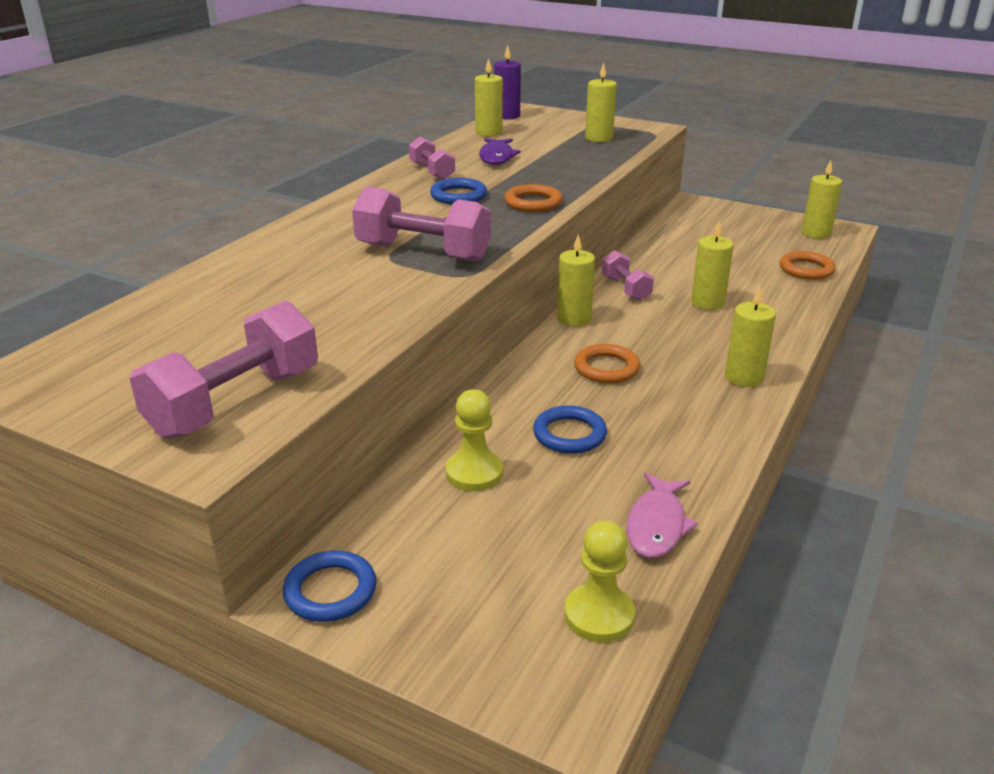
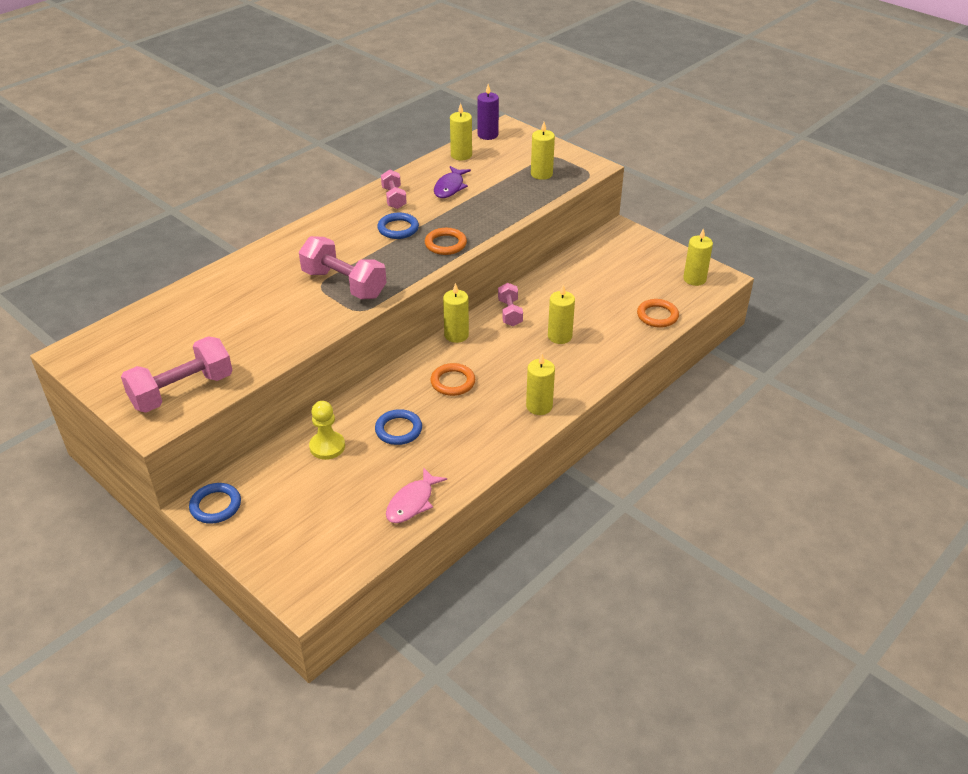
camera: 15 degrees right, 10 degrees up
(599, 615) = (347, 549): yellow pawn -> none

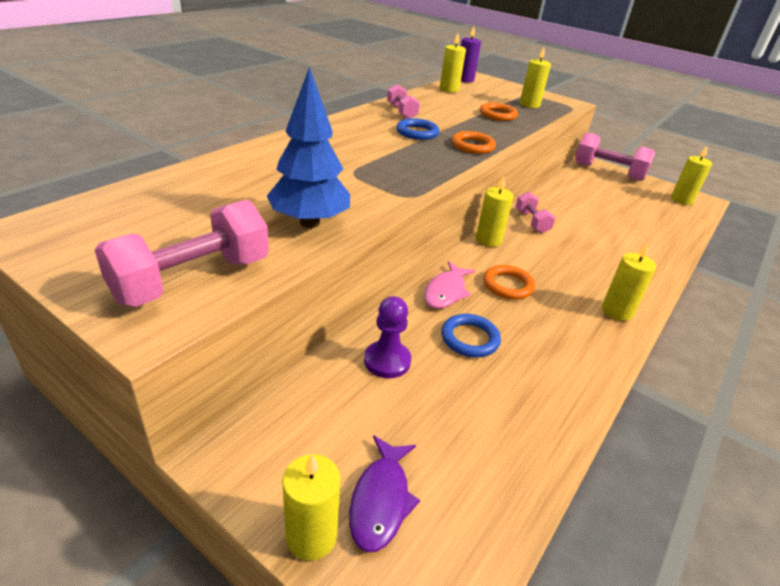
camera: 10 degrees left, 5 degrees down
(215, 506) = (244, 454): blue ring -> none
(271, 340) = (309, 222): none -> blue tree
(327, 446) = (387, 361): yellow pawn -> purple pawn
(344, 284) = (380, 173): pink dumbbell -> pink dumbbell (608, 172)
(412, 502) = (530, 438): pink fish -> pink fish (446, 292)
(450, 187) = (451, 108): purple fish -> purple fish (381, 500)
(559, 336) = (593, 243): yellow candle -> yellow candle (311, 536)
(657, 316) = (672, 228): orange ring -> orange ring (498, 115)

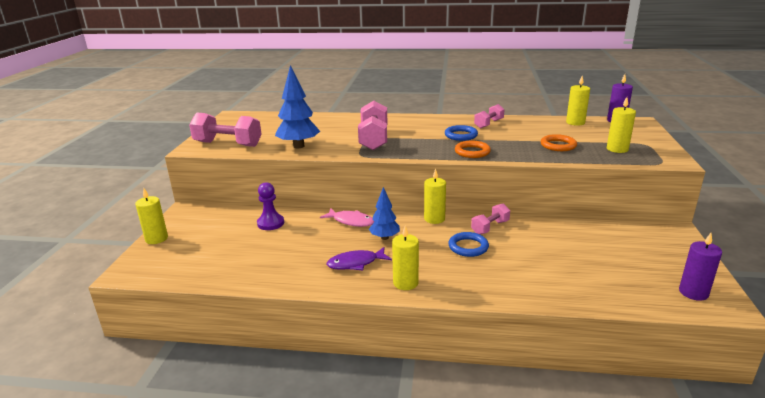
camera: 65 degrees right, 10 degrees down
(381, 500) = (181, 247): purple fish -> purple fish (355, 263)
(446, 292) = (351, 221): pink fish -> pink fish turned 150 degrees counterclockwise
(469, 339) = (312, 239): blue ring -> blue ring (468, 247)
(508, 285) = (384, 237): orange ring -> blue tree
(608, 172) = (673, 242): pink dumbbell -> pink dumbbell (374, 139)
(681, 200) = (693, 292): yellow candle -> purple candle

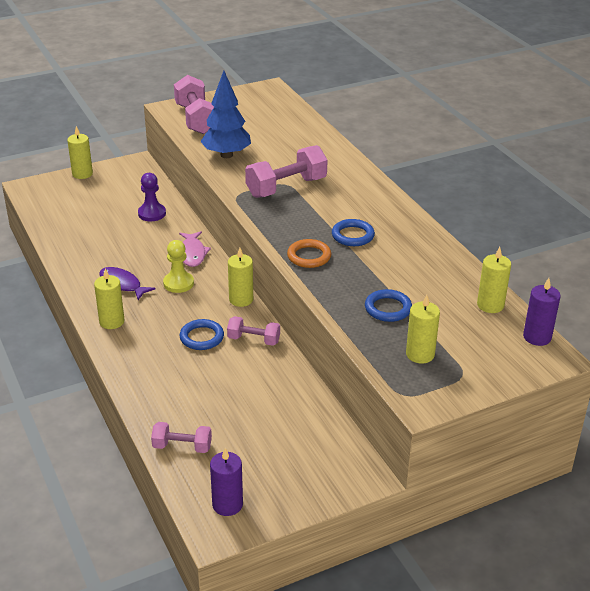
camera: 55 degrees right, 10 degrees up
(384, 237) = (178, 283): blue tree -> yellow pawn
(488, 124) = (412, 243): pink dumbbell -> pink dumbbell (182, 446)
(558, 145) = (388, 308): orange ring -> blue ring

